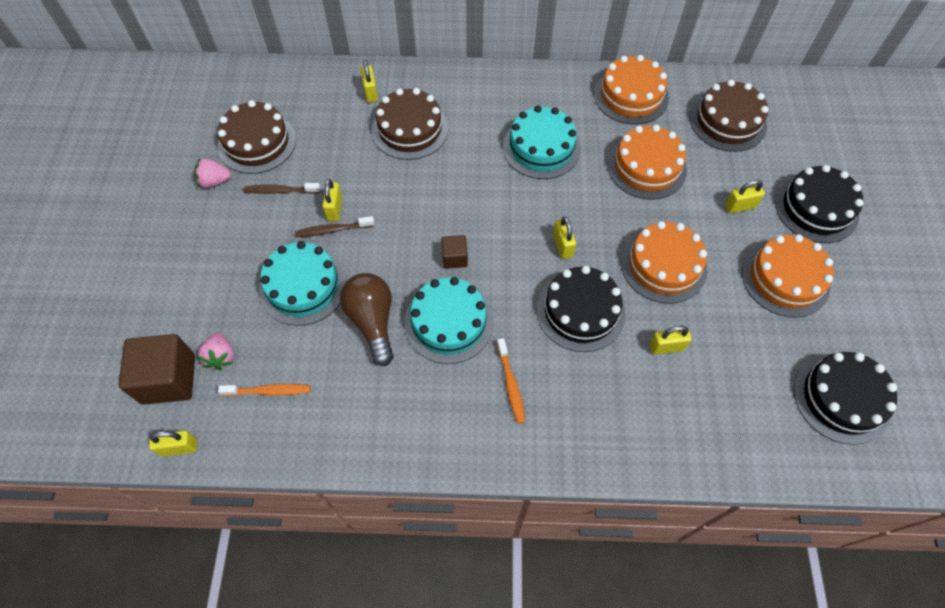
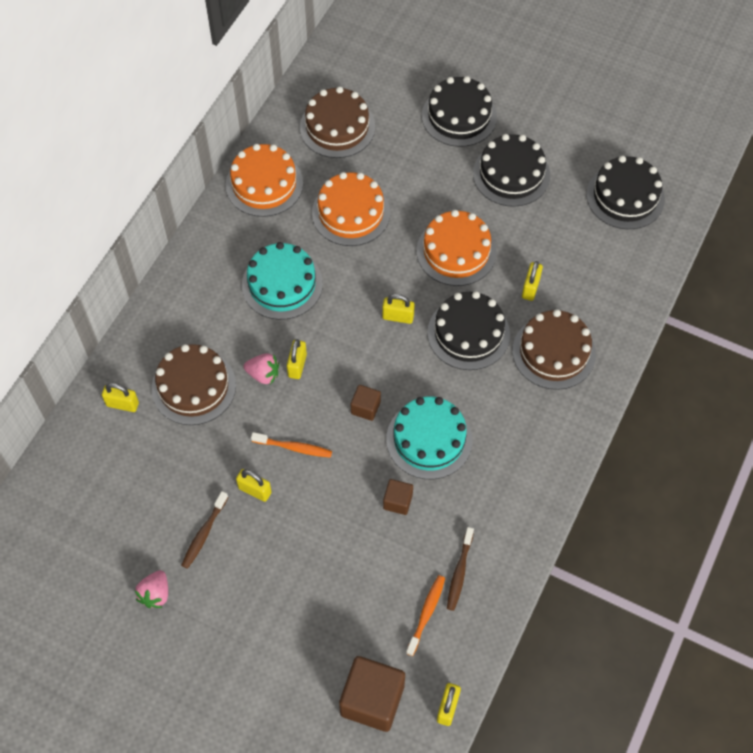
camera: 65 degrees left, 0 degrees up
(221, 356) = (370, 645): pink strawberry -> pink strawberry (263, 374)
(257, 142) = (126, 537): brown cake -> brown cake (554, 352)
(303, 286) = (329, 549): turquoise cake -> none
(333, 230) = (279, 500): brown toothbrush -> brown toothbrush (459, 572)
(372, 321) = (397, 501): brown light bulb -> brown cube
(511, 384) = (510, 416): orange toothbrush -> orange toothbrush (294, 448)
(740, 206) = (429, 167): yellow padlock -> yellow padlock (297, 365)
(785, 278) = (511, 174): orange cake -> black cake

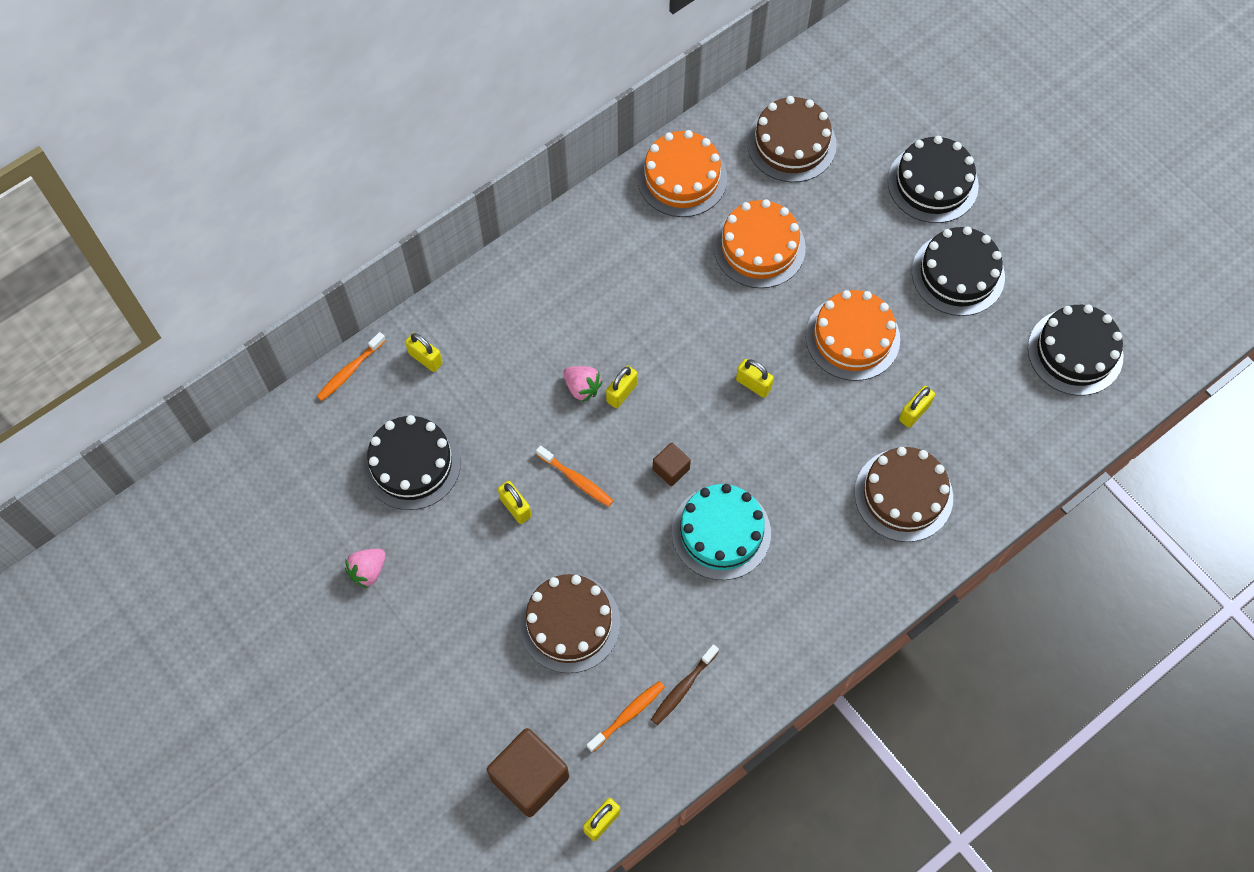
camera: 25 degrees right, 5 degrees up
(62, 440) = (350, 370): none -> orange toothbrush
(193, 387) = (505, 370): brown cake -> brown cake (569, 623)
(204, 533) = (444, 530): brown toothbrush -> none
(282, 284) = (648, 297): turquoise cake -> none
(397, 501) = (655, 584): brown cube -> none
(468, 333) = (820, 434): black cake -> black cake (412, 464)

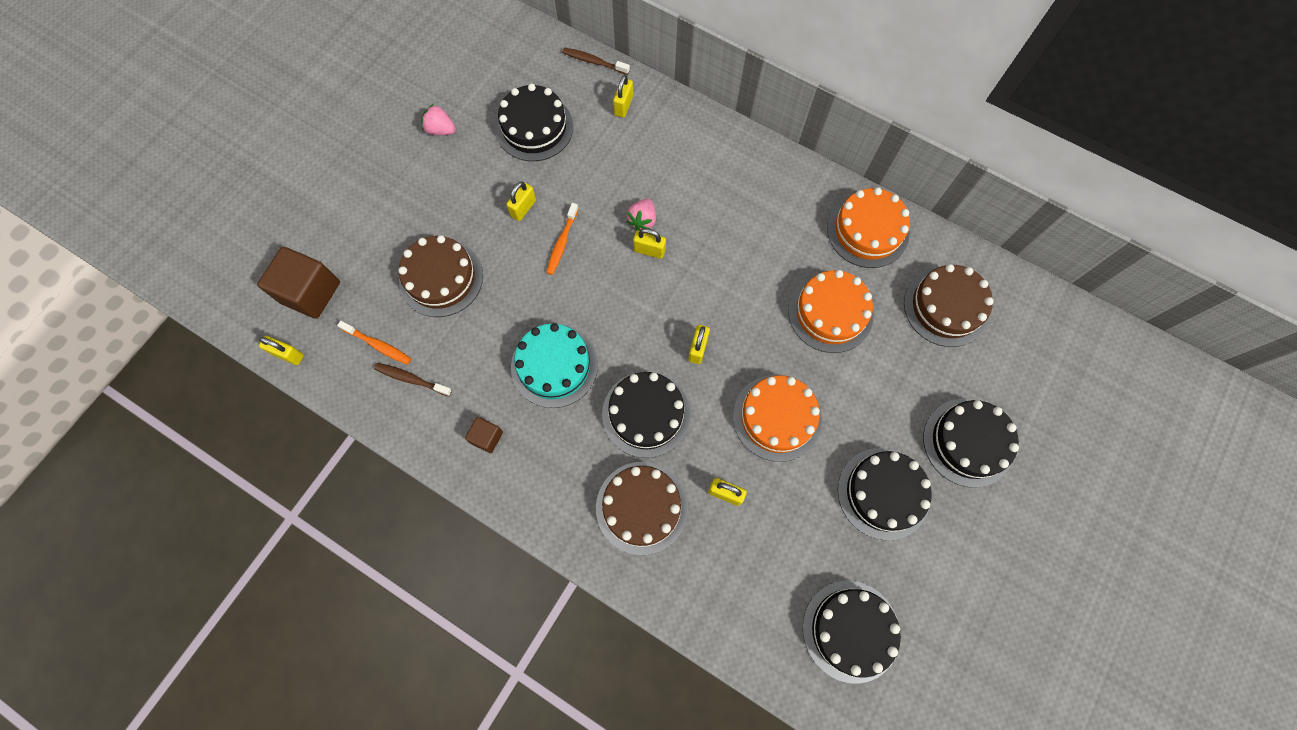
camera: 70 degrees right, 5 degrees up
(350, 370) = (594, 62): orange toothbrush -> brown toothbrush
(671, 469) = (596, 309): brown cube -> brown cube (487, 437)
(807, 458) = (646, 414): none -> black cake

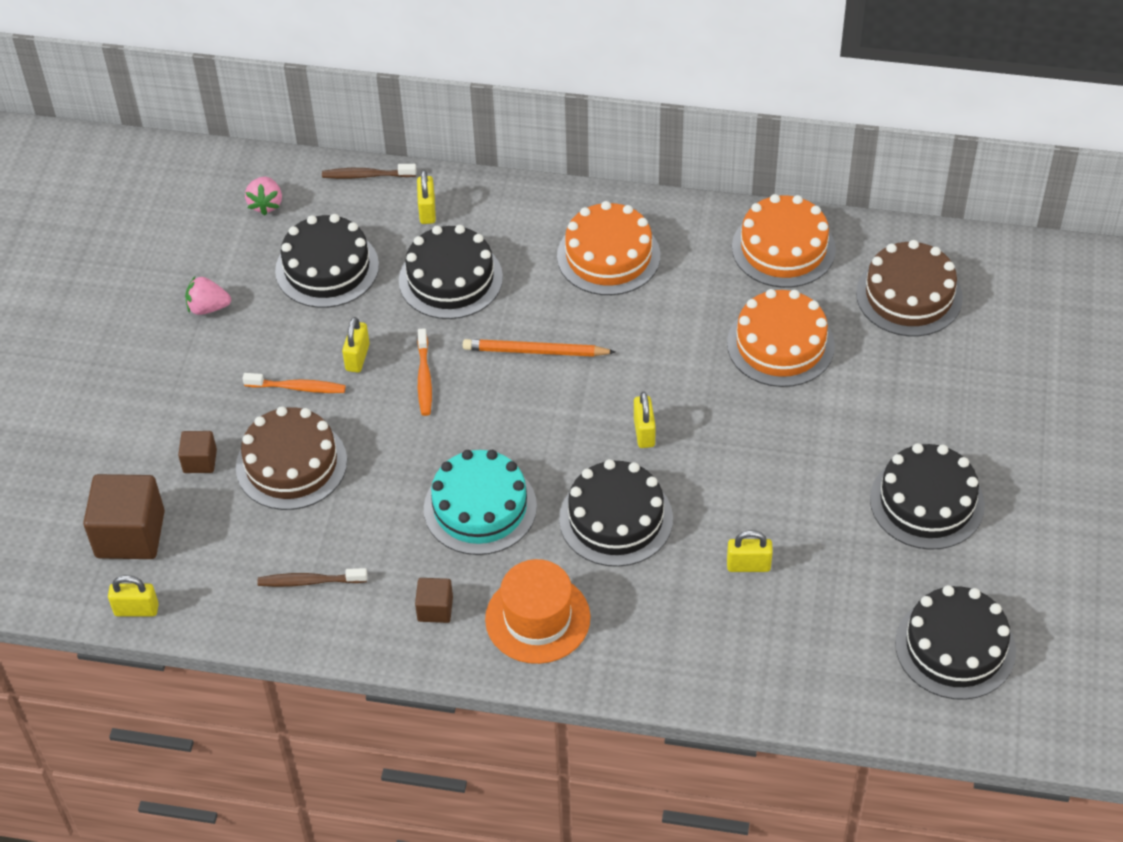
camera: 20 degrees left, 20 degrees down
(378, 345) = (248, 561): orange toothbrush -> orange toothbrush (298, 388)
(381, 251) = (200, 461): none -> brown cube
(554, 475) = (537, 618): none -> orange hat
(641, 507) = (658, 614): brown cake -> none
(642, 220) = (511, 323): pink strawberry -> pink strawberry (266, 204)
(649, 250) = (535, 351): yellow padlock -> orange pencil
(777, 417) = (770, 469): orange cake -> orange cake (608, 256)
(968, 442) = (996, 420): black cake -> black cake (450, 279)

